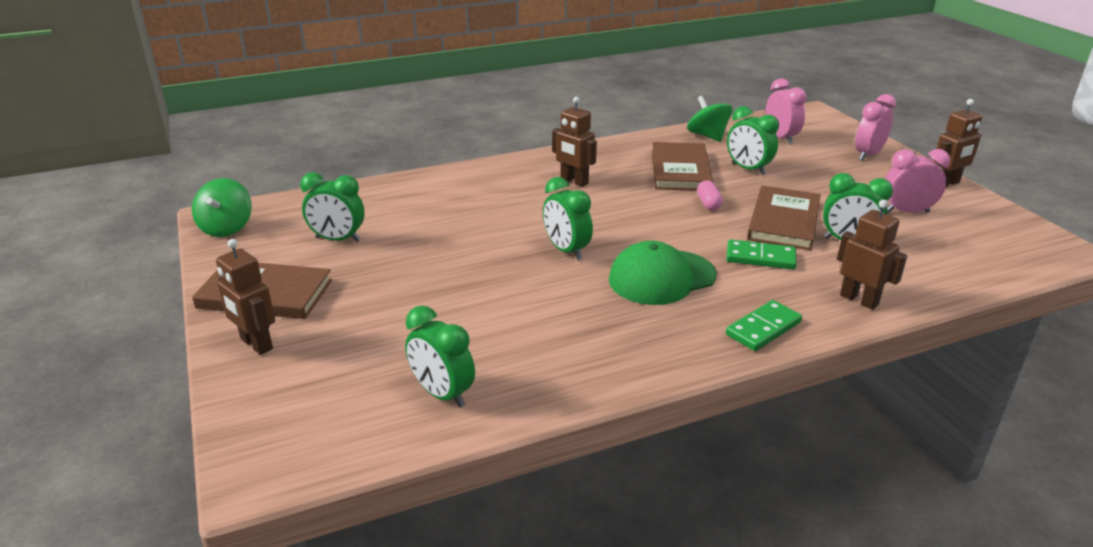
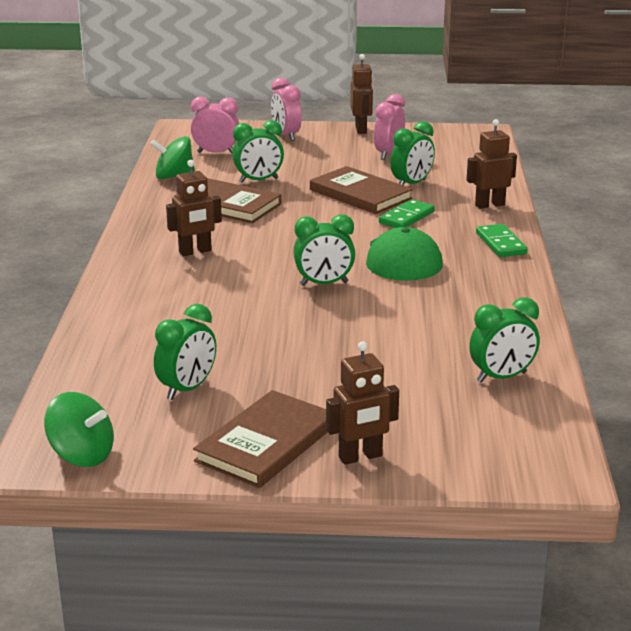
camera: 65 degrees left, 5 degrees down
(708, 203) = (302, 211): pink capsule -> none

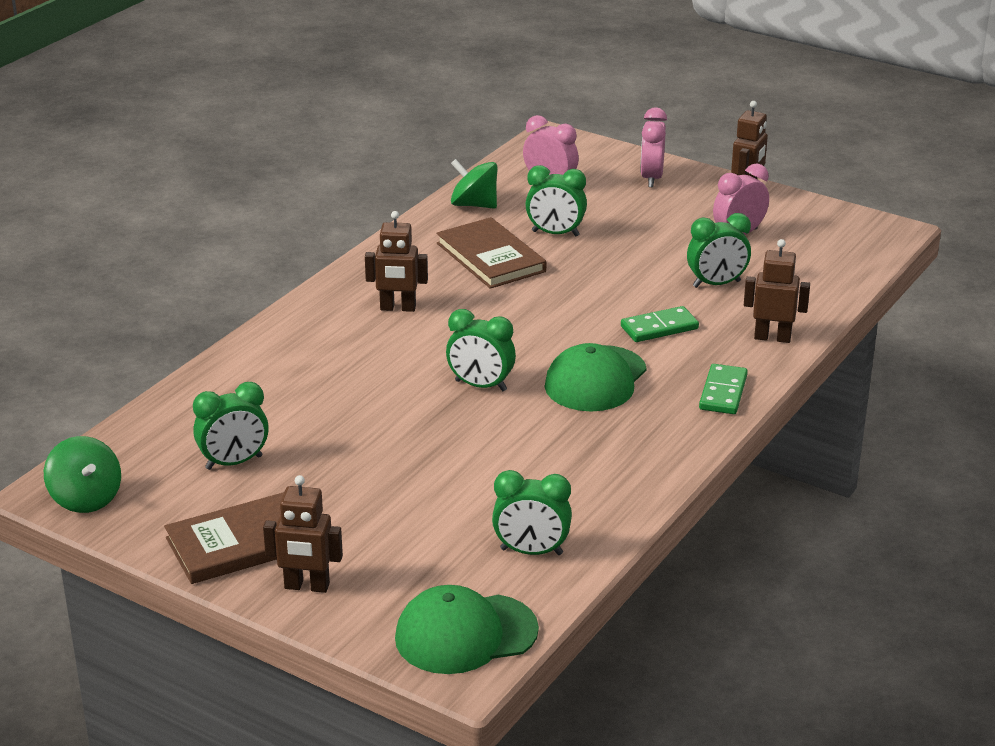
camera: 30 degrees right, 5 degrees up
(360, 194) = (643, 282): brown book -> none
(527, 448) = (465, 634): none -> green cap

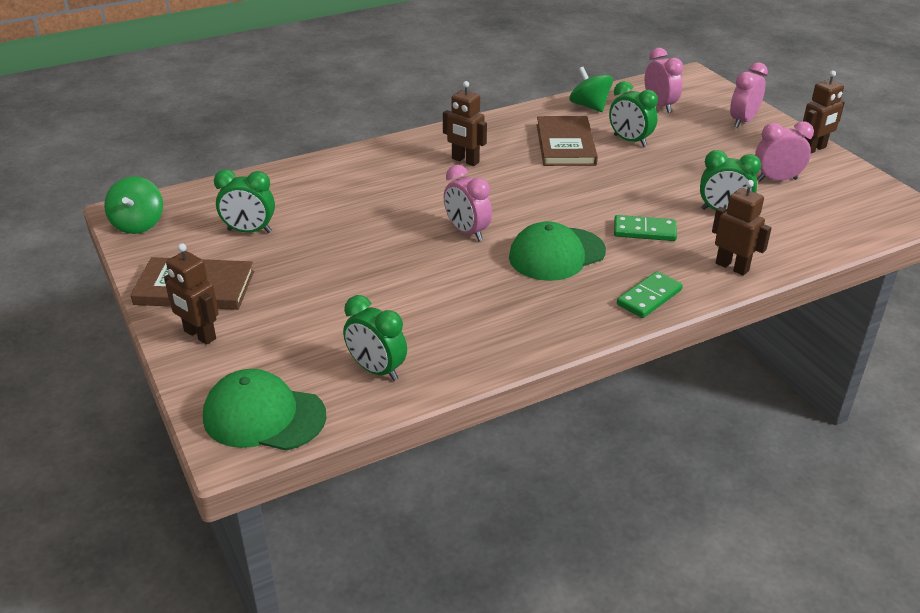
camera: 30 degrees right, 5 degrees up
(480, 386) = (467, 232): green clock -> pink clock

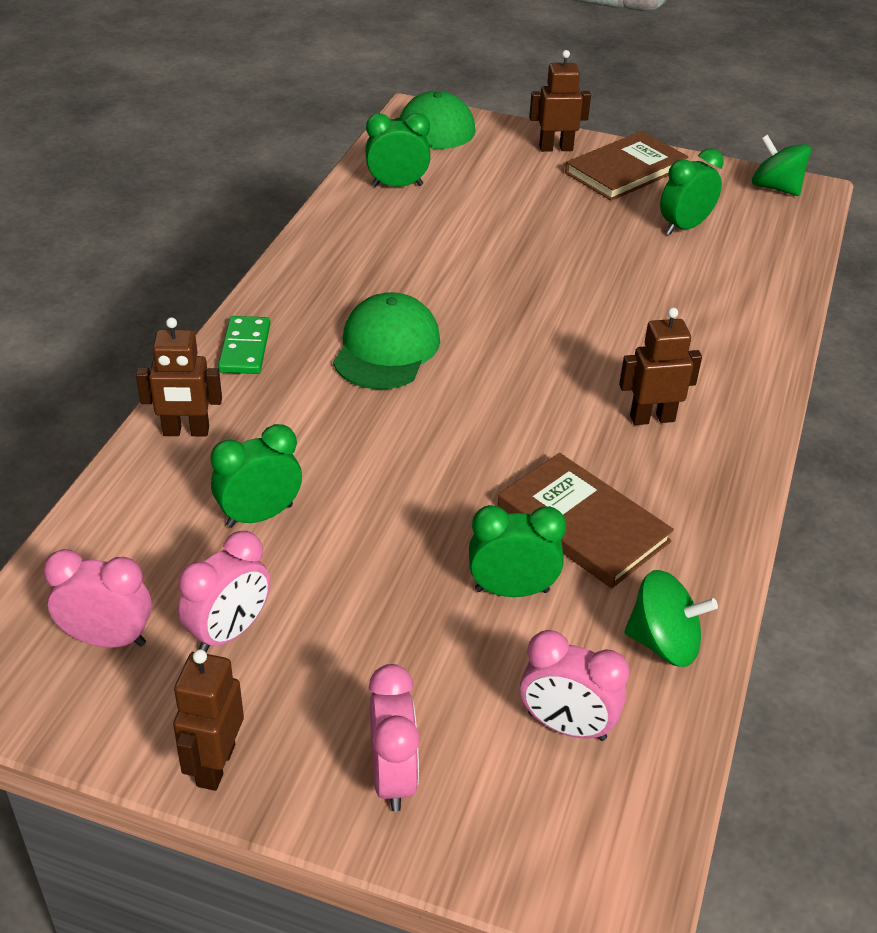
camera: 135 degrees right, 5 degrees up
(467, 232) = (505, 326): pink clock -> pink clock (108, 639)
(644, 231) = (327, 429): green domino -> none

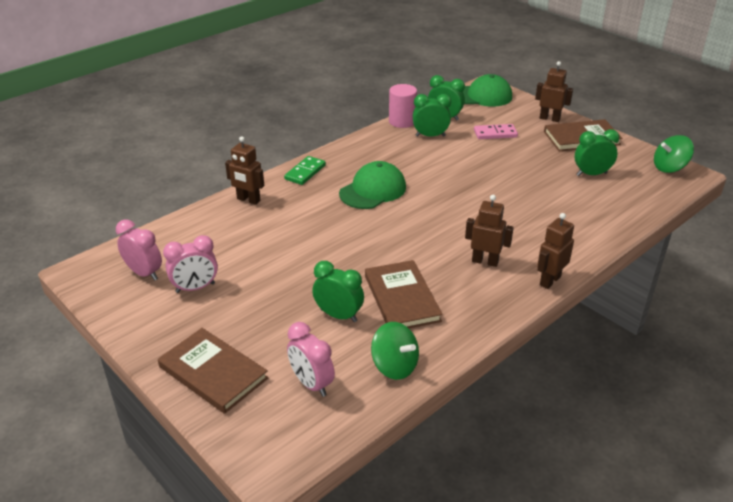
camera: 30 degrees right, 5 degrees down
(215, 765) = (144, 338): brown robot -> brown robot (549, 281)
(259, 516) = (250, 245): green clock -> green clock (430, 136)
(333, 209) = (402, 121): none -> pink cylinder
(392, 776) = (213, 373): pink clock -> brown book
(497, 194) = (495, 134): none -> pink domino
(775, 188) = (669, 167): green spinning top -> green spinning top turned 90 degrees counterclockwise

